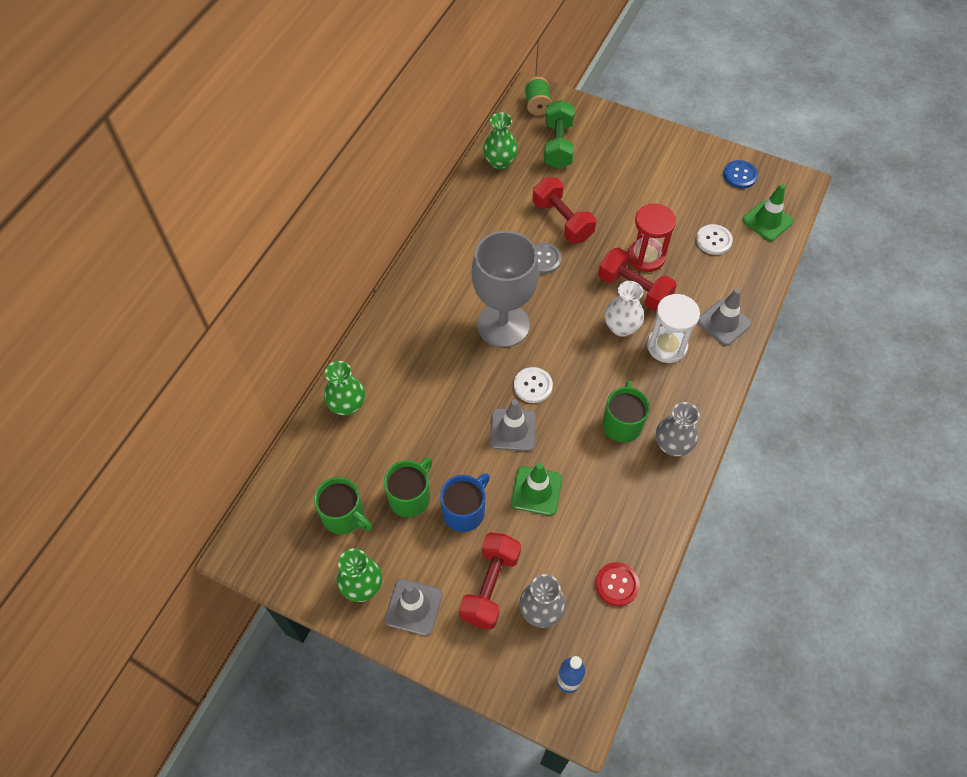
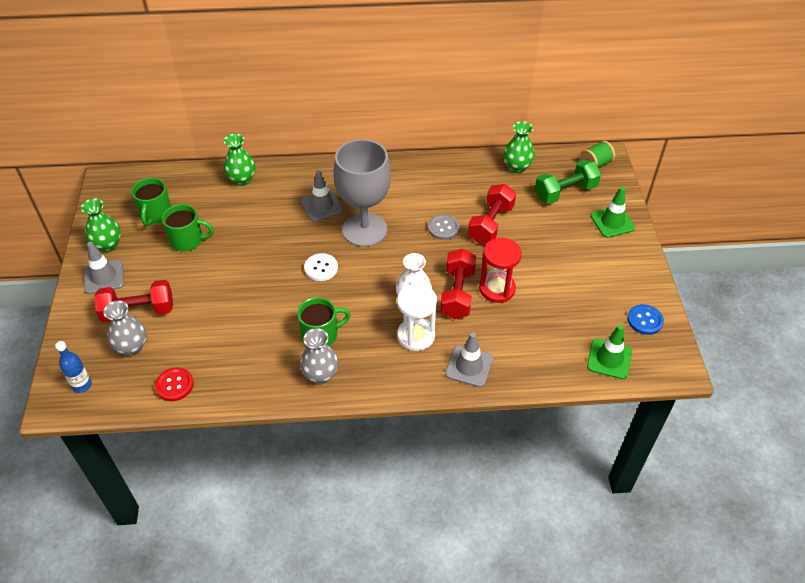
camera: 60 degrees right, 10 degrees down
(464, 511) = (191, 273): blue mug -> none
(513, 430) = (275, 272): grey traffic cone -> grey traffic cone (322, 205)
(536, 491) = (230, 306): green traffic cone -> green traffic cone (612, 222)
(714, 240) = (553, 328): white button -> none

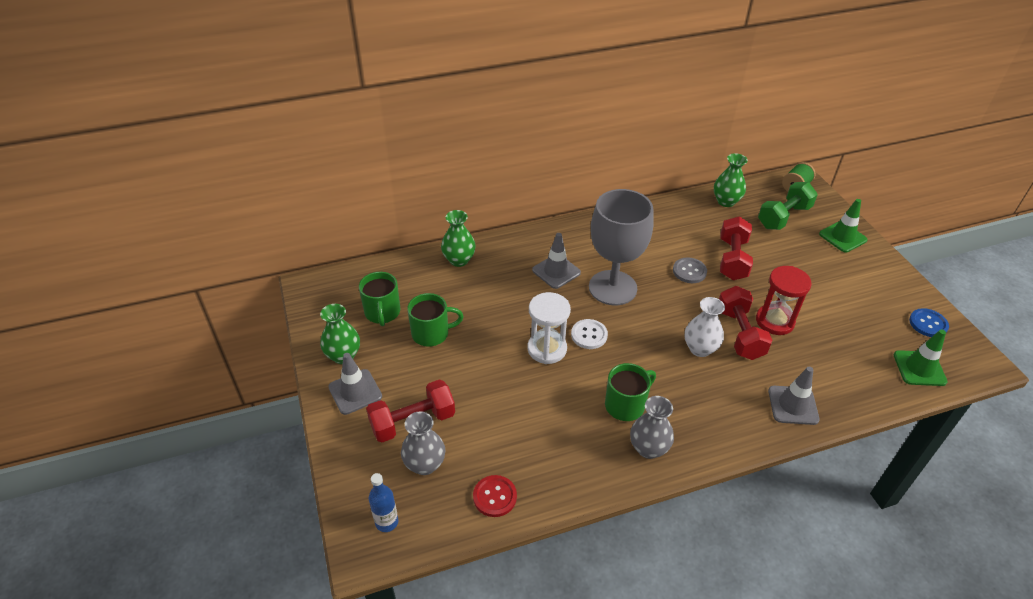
camera: 15 degrees left, 5 degrees down
(416, 336) = (723, 385): white hourglass -> white hourglass (547, 349)

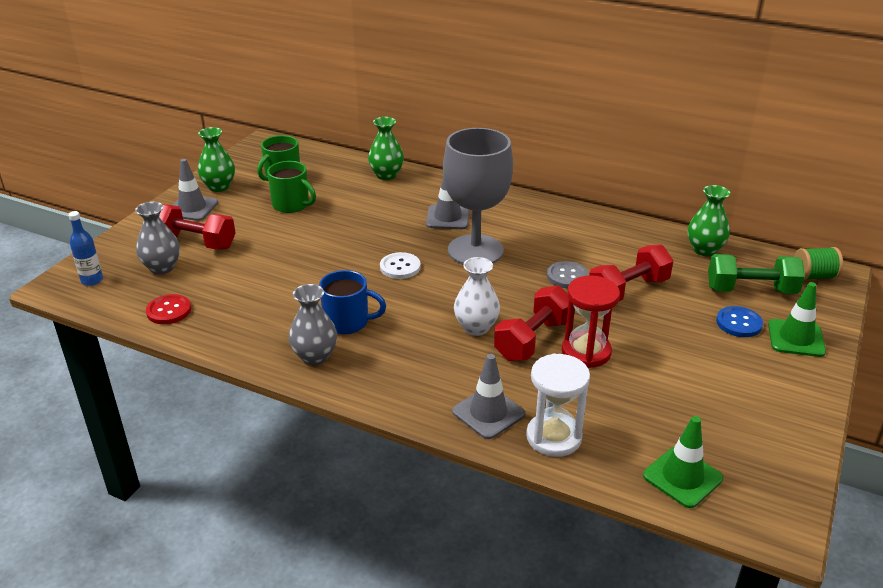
camera: 45 degrees right, 10 degrees down
(547, 349) = (353, 257): white hourglass -> white hourglass (554, 437)
(626, 405) = (348, 322): green mug -> blue mug
(928, 324) = (768, 455): blue button -> blue button (739, 323)

